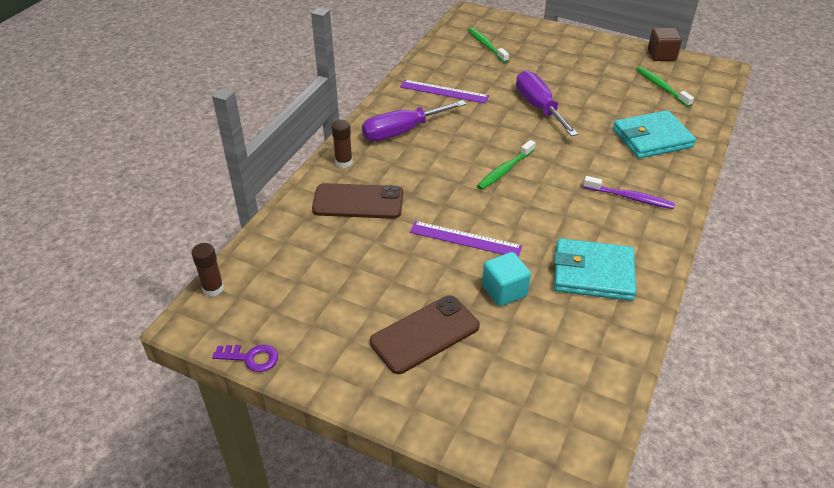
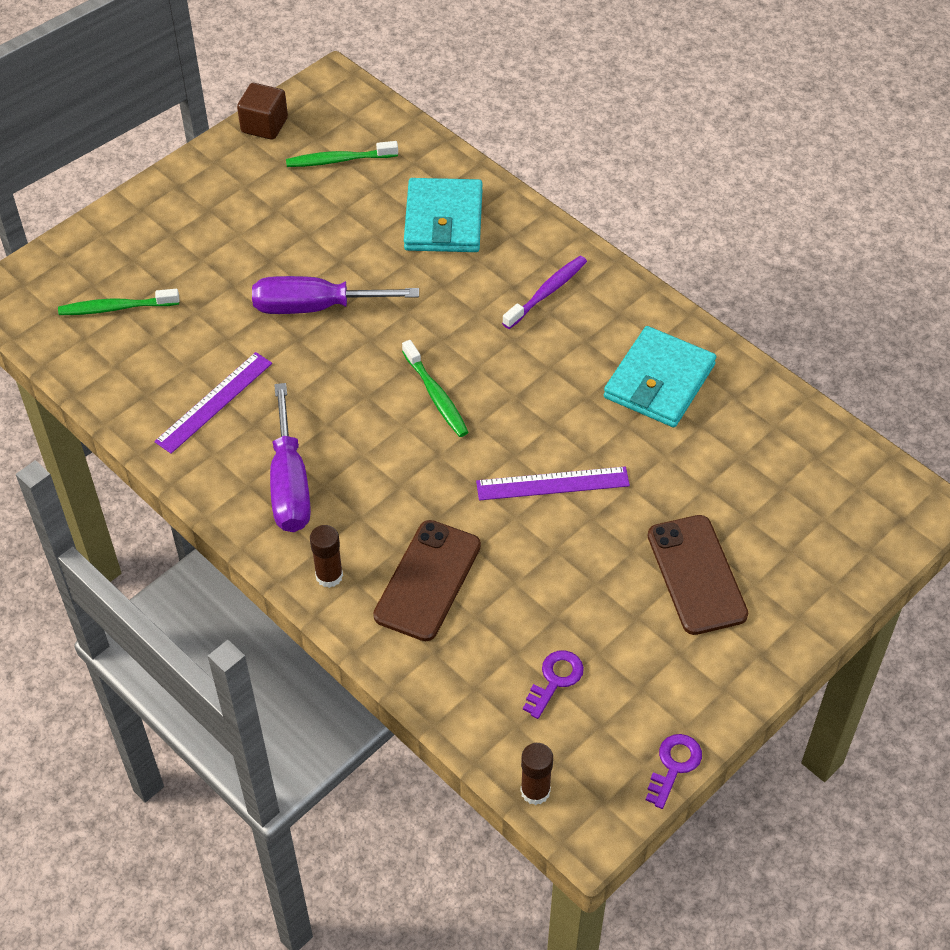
camera: 70 degrees left, 10 degrees up
(303, 278) = (555, 680): none -> purple key
(465, 239) = (552, 484): purple ruler -> purple ruler turned 45 degrees clockwise
(504, 291) = (656, 475): turquoise cube -> none

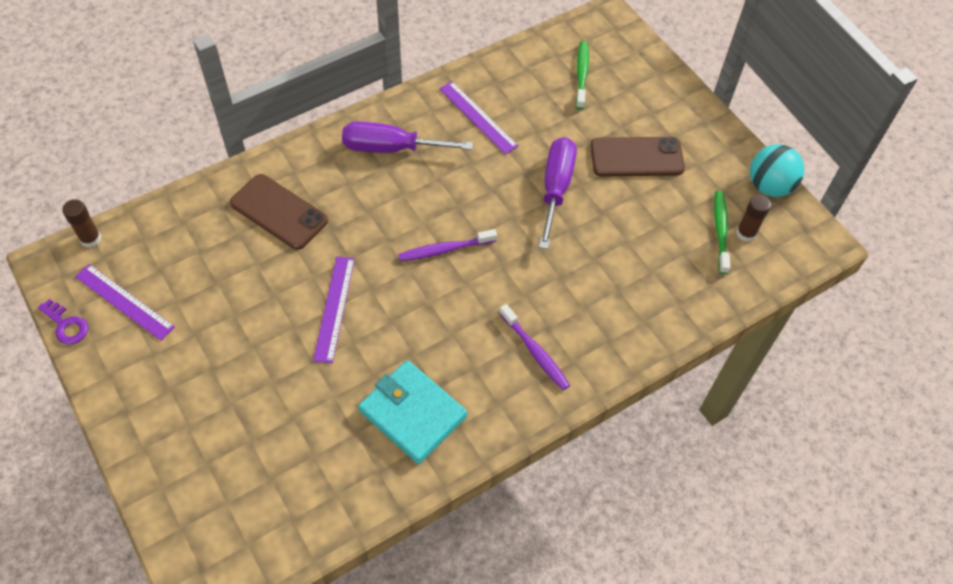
camera: 100 degrees right, 5 degrees up
(264, 125) = (769, 186): brown cube -> turquoise ball
(329, 576) = (305, 158): brown glue stick -> brown glue stick (746, 233)
(436, 395) = (445, 249): green toothbrush -> purple toothbrush
(443, 220) = (636, 293): turquoise wallet -> none
(555, 680) = (166, 269): purple key -> none
(618, 711) = (124, 301): none -> purple ruler
(696, 575) = (212, 386): brown phone -> brown phone (636, 157)

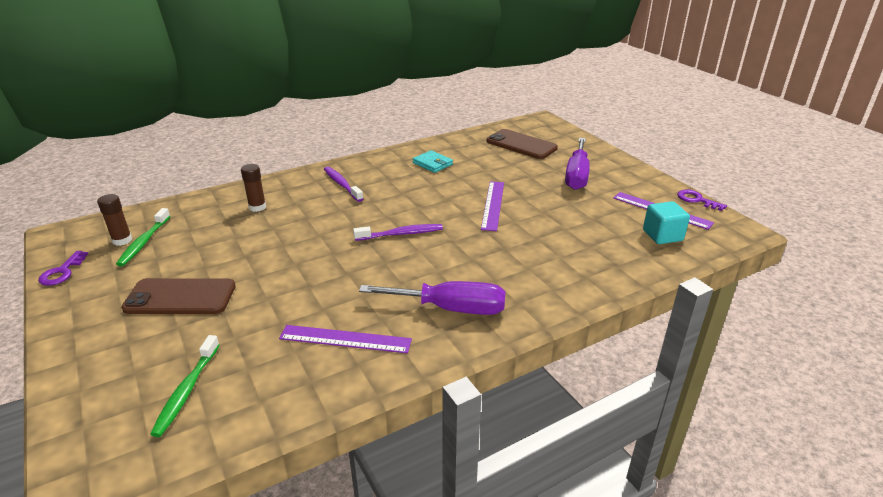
camera: 175 degrees left, 25 degrees down
(90, 239) = (721, 244): brown glue stick -> brown glue stick (257, 207)
(148, 252) = (662, 235): none -> turquoise cube
(279, 212) = (557, 259): brown phone -> brown phone (521, 145)
(412, 414) = (432, 163): turquoise wallet -> turquoise wallet, size x0.57
(478, 117) = (345, 339): purple ruler -> purple ruler turned 45 degrees counterclockwise
(556, 188) = (282, 273): purple screwdriver -> purple screwdriver (576, 176)
(769, 186) = (62, 272): turquoise ball -> purple key

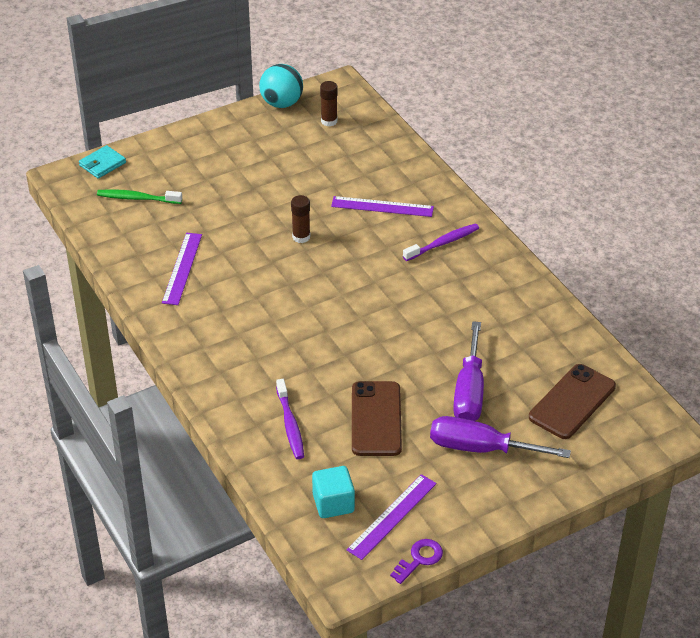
camera: 90 degrees right, 10 degrees up
(62, 272) = (281, 103): purple key -> turquoise ball
(144, 242) = (326, 134): green toothbrush -> none
(180, 297) = (243, 172): brown phone -> brown phone (376, 419)
(257, 207) = (390, 190): brown glue stick -> brown glue stick (301, 237)
(401, 234) = (338, 293): purple toothbrush -> purple toothbrush (290, 424)
(432, 163) = (503, 314): turquoise wallet -> turquoise wallet (102, 164)
(451, 309) = (215, 328): purple screwdriver -> purple screwdriver (469, 392)
(493, 205) = (400, 364): purple ruler -> purple ruler (382, 207)

